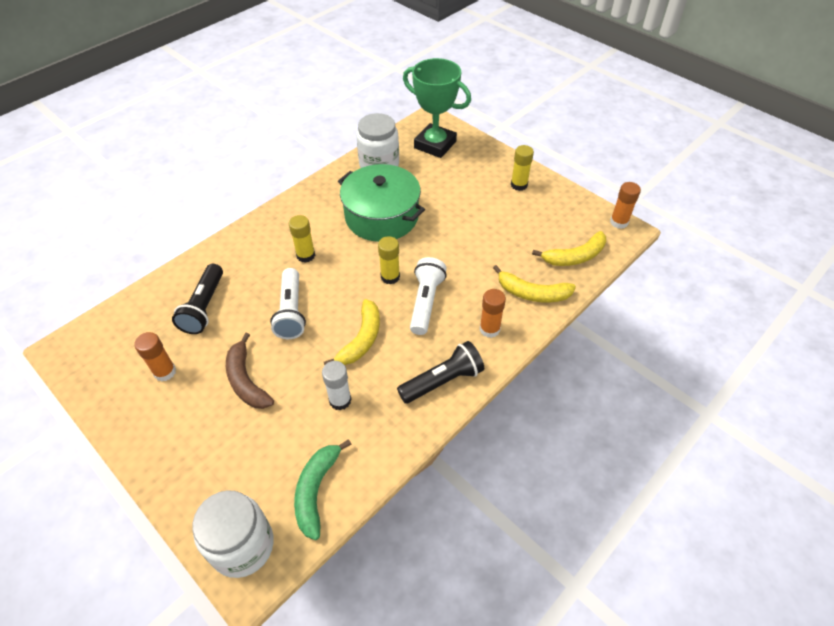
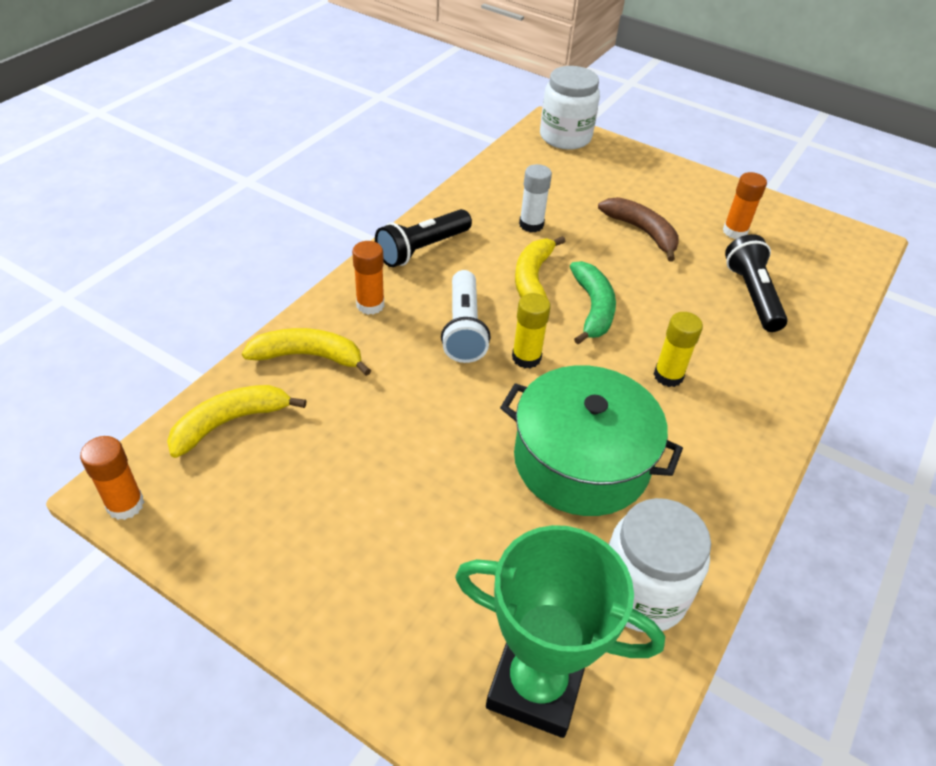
camera: 165 degrees right, 5 degrees down
(291, 312) = (638, 300): white flashlight -> none
(316, 491) = (522, 166): green banana -> green banana (593, 308)
(519, 185) = (323, 576): yellow glue stick -> none

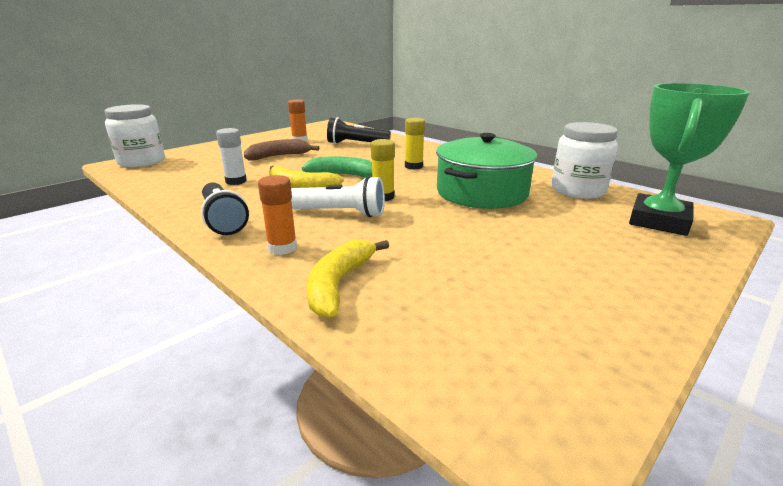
camera: 75 degrees left, 20 degrees down
(125, 505) = (573, 439): orange glue stick -> none
(230, 422) = (428, 340): yellow banana -> none

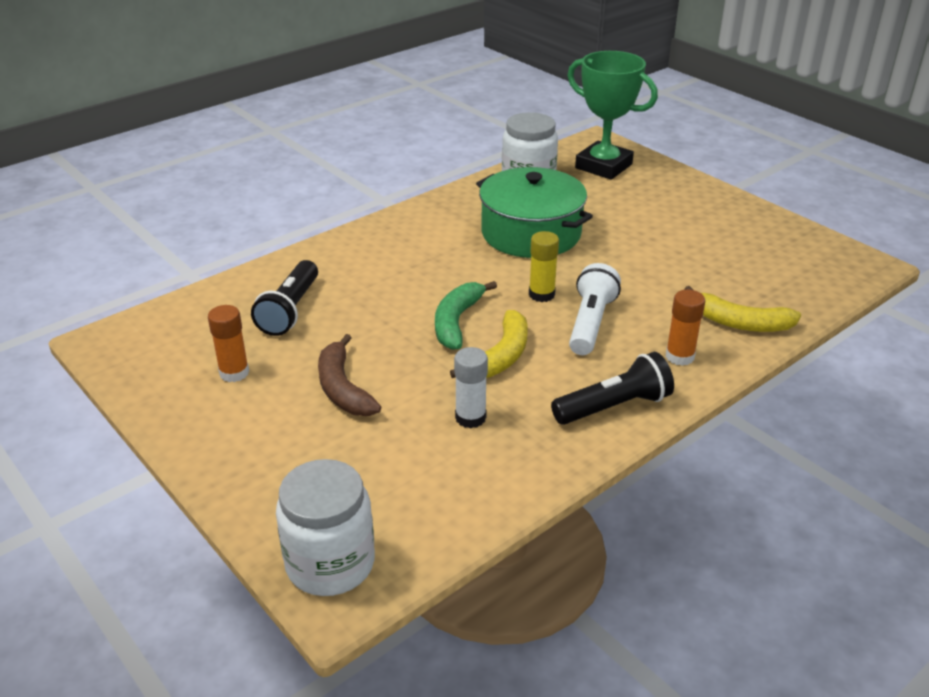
camera: 85 degrees left, 10 degrees up
(413, 166) = (427, 266): yellow glue stick -> none

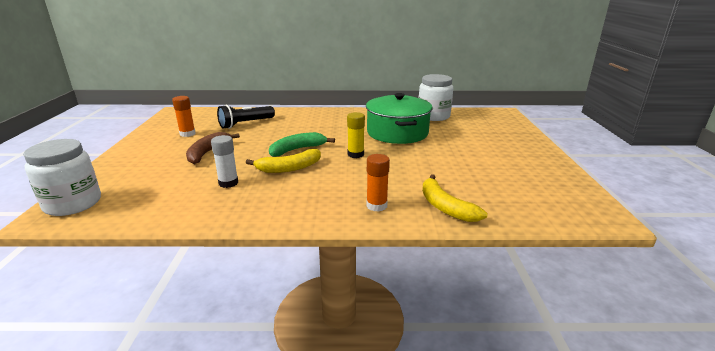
camera: 40 degrees right, 10 degrees down
(590, 323) = (357, 173): white flashlight -> none
(603, 166) = (488, 121): green trophy -> none
(614, 406) = (297, 210): black flashlight -> none

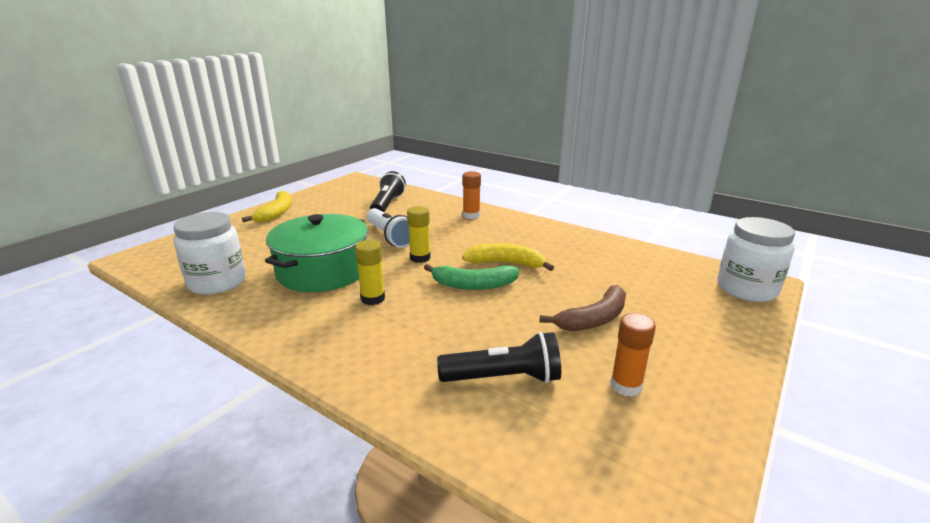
camera: 145 degrees left, 0 degrees up
(228, 183) = (579, 265): white glue stick -> none
(344, 130) = (373, 298): none -> yellow glue stick
(404, 161) = (390, 237): none -> white flashlight
(445, 207) = (428, 203): yellow banana -> yellow banana (276, 213)
(478, 191) = (387, 204): none -> black flashlight

